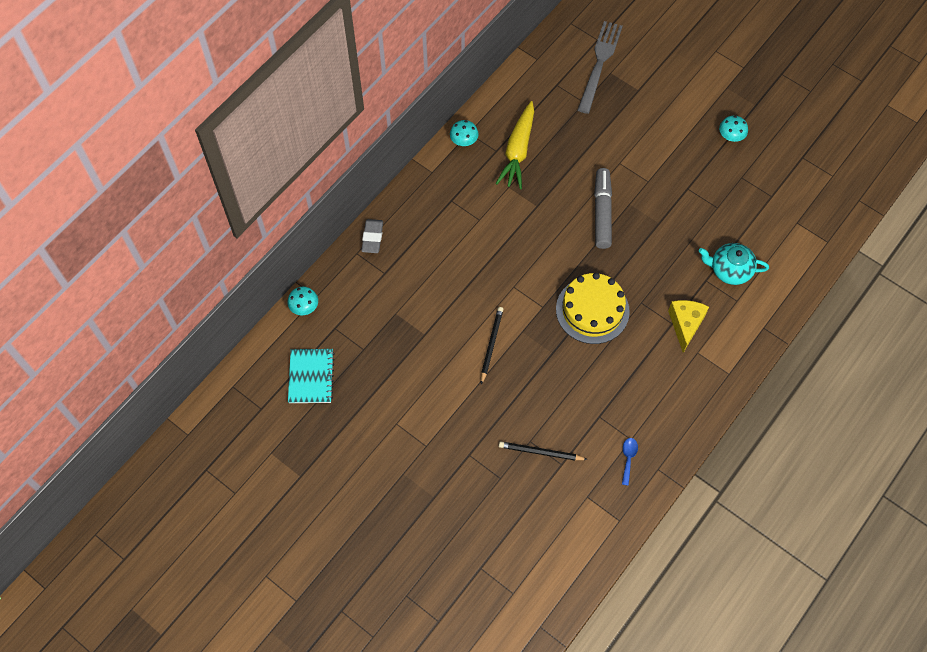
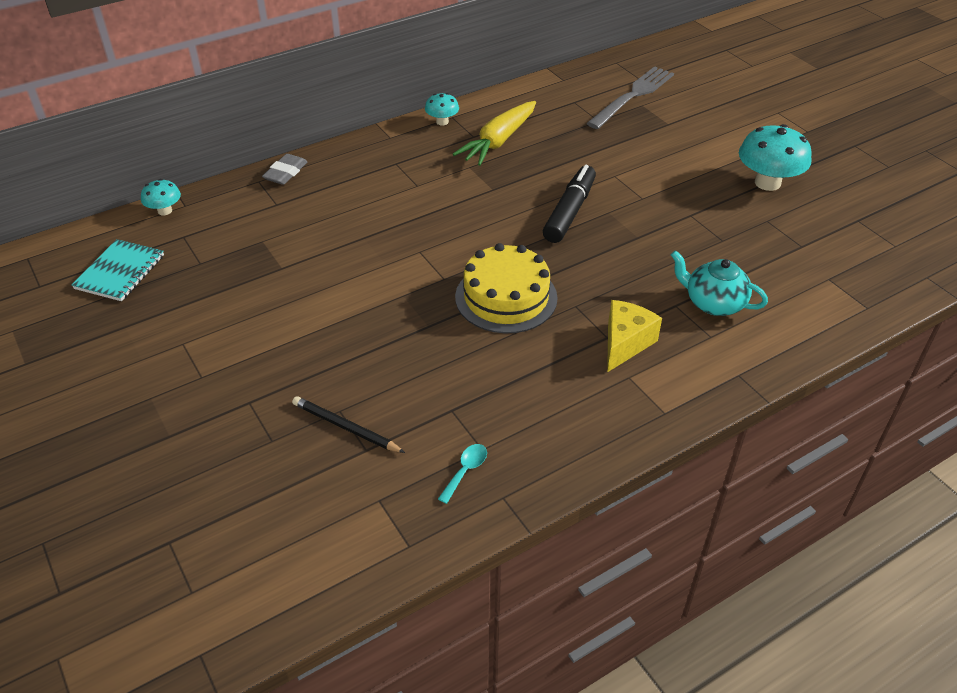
camera: 20 degrees right, 20 degrees down
(491, 345) = (355, 298): black pencil -> none
(602, 212) = (569, 212): grey marker -> black marker
(628, 458) = (465, 471): blue spoon -> turquoise spoon
(731, 136) = (767, 183): turquoise mushroom -> turquoise mushroom, size x1.87

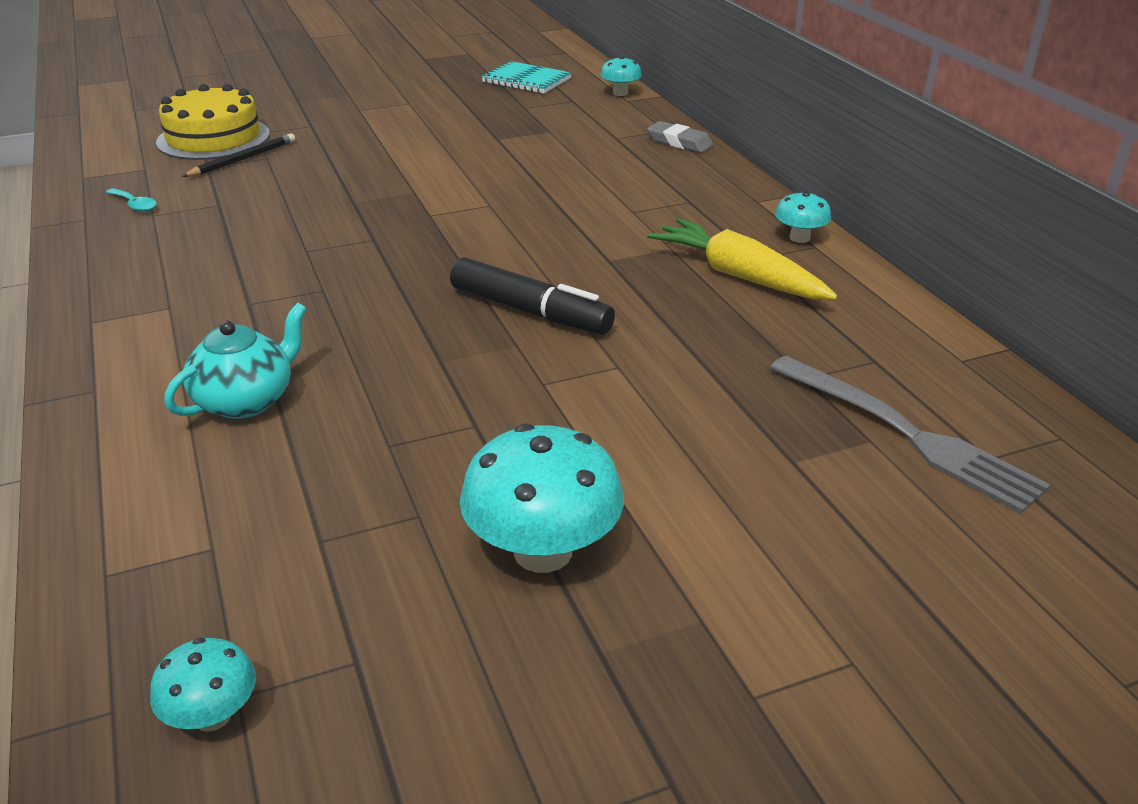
camera: 100 degrees right, 10 degrees down
(506, 297) = (370, 247): yellow cake -> yellow cake (213, 138)
(625, 343) = (227, 314): yellow cheese -> none
(908, 249) = (212, 716): none -> turquoise mushroom

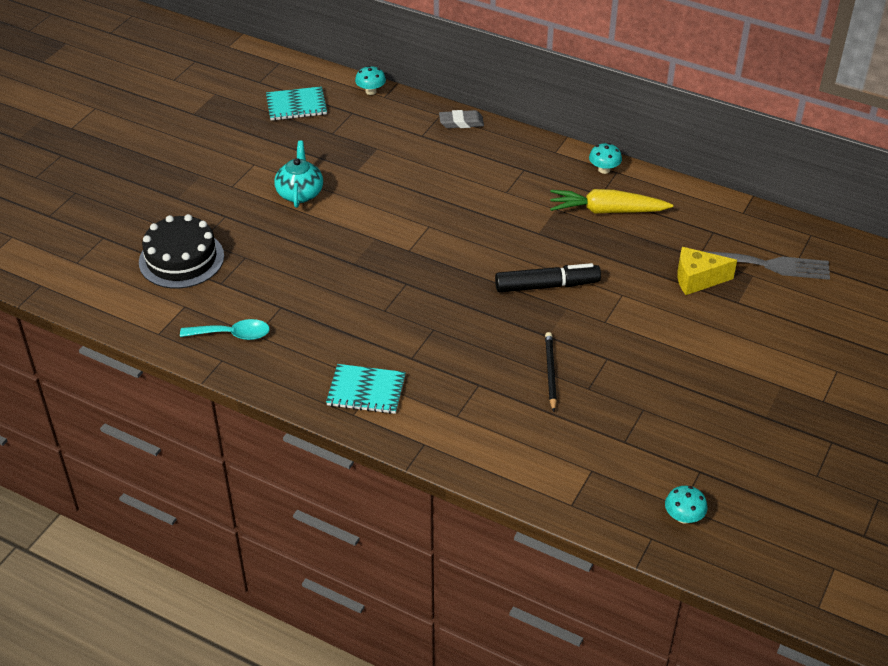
camera: 40 degrees left, 10 degrees up
(135, 205) = (232, 334): turquoise spoon -> turquoise spoon, size x1.58
(146, 308) = (366, 391): none -> turquoise notebook
(213, 138) = (181, 259): yellow cake -> black cake
(243, 159) = (232, 266): black pencil -> black pencil (550, 372)
(246, 400) = (499, 406): turquoise teapot -> turquoise teapot (300, 193)
(543, 551) = (703, 394): turquoise mushroom -> none
(763, 402) = (697, 279): none -> yellow cheese

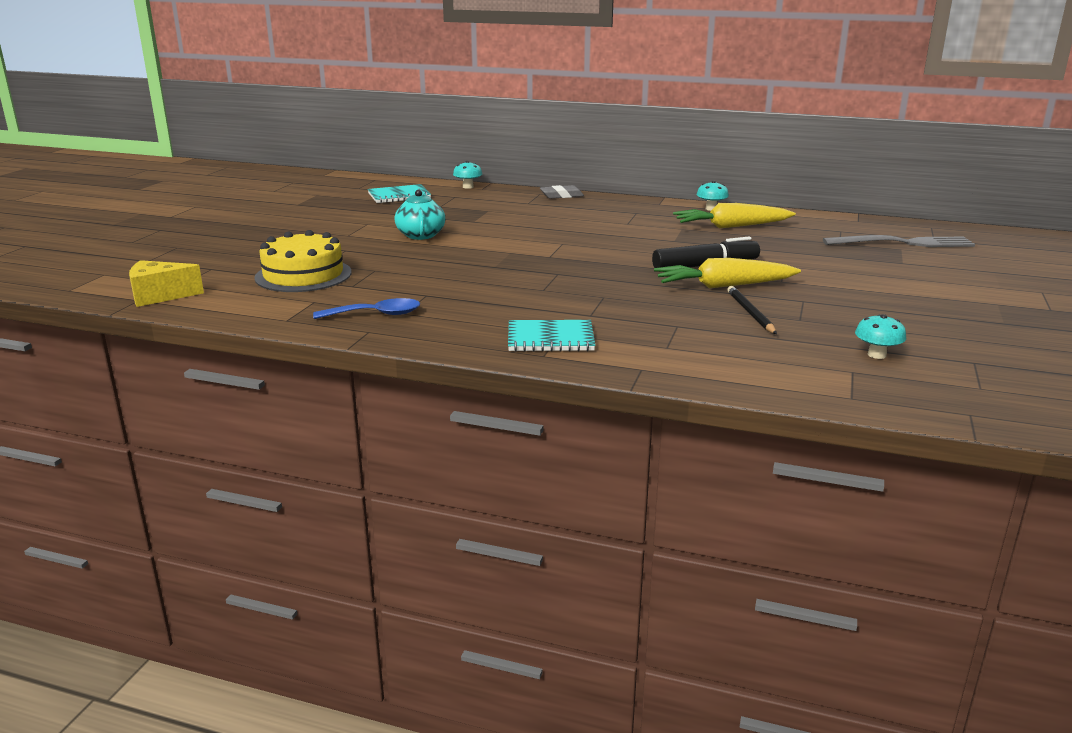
camera: 10 degrees left, 20 degrees down
(181, 259) = (303, 275): black cake -> yellow cake
(232, 334) = (376, 314): turquoise spoon -> blue spoon
(547, 324) = (724, 286): none -> yellow carrot
(683, 517) = (991, 395): turquoise mushroom -> turquoise mushroom (877, 355)
(697, 279) = (850, 254): yellow cheese -> yellow cheese (159, 296)

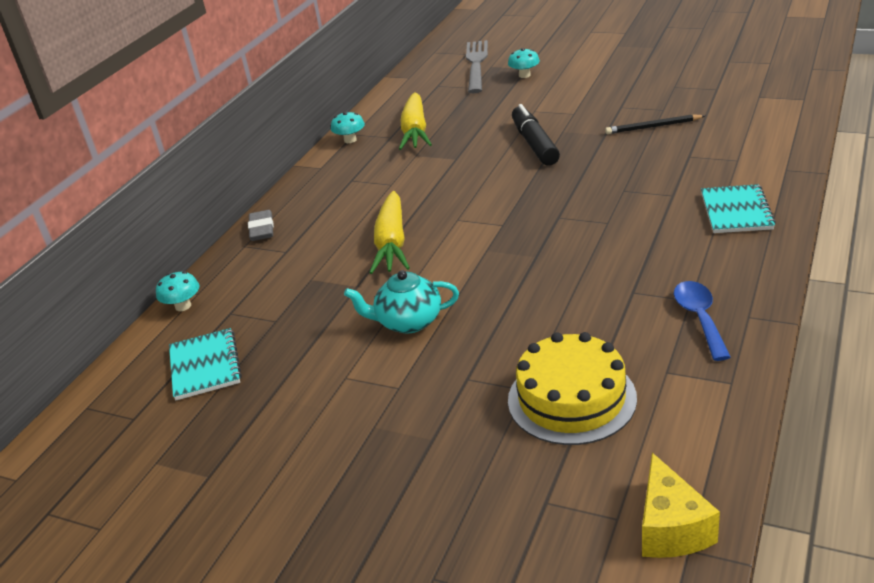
camera: 80 degrees left, 10 degrees up
(724, 286) = (589, 136): yellow carrot -> yellow carrot (392, 243)
(877, 355) = (726, 87): turquoise mushroom -> turquoise mushroom (524, 75)

